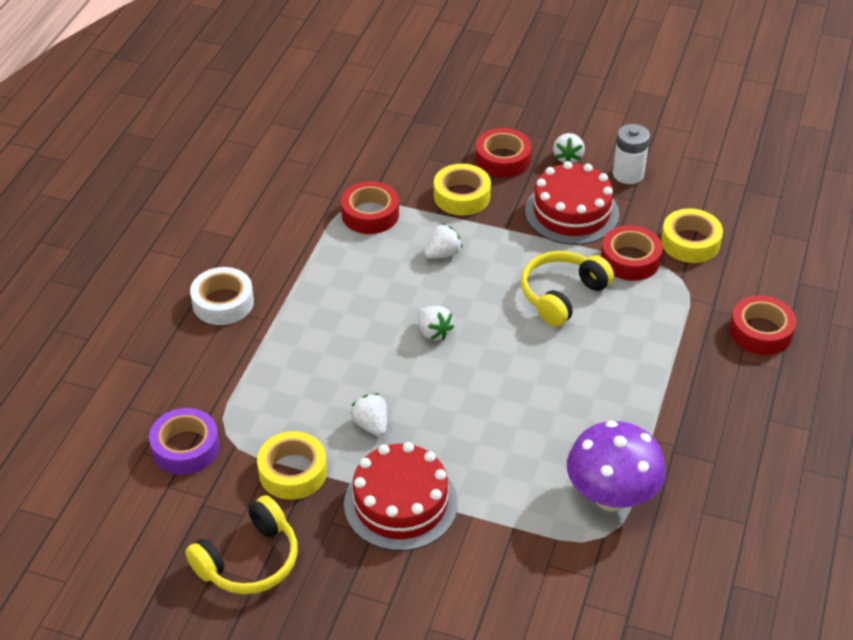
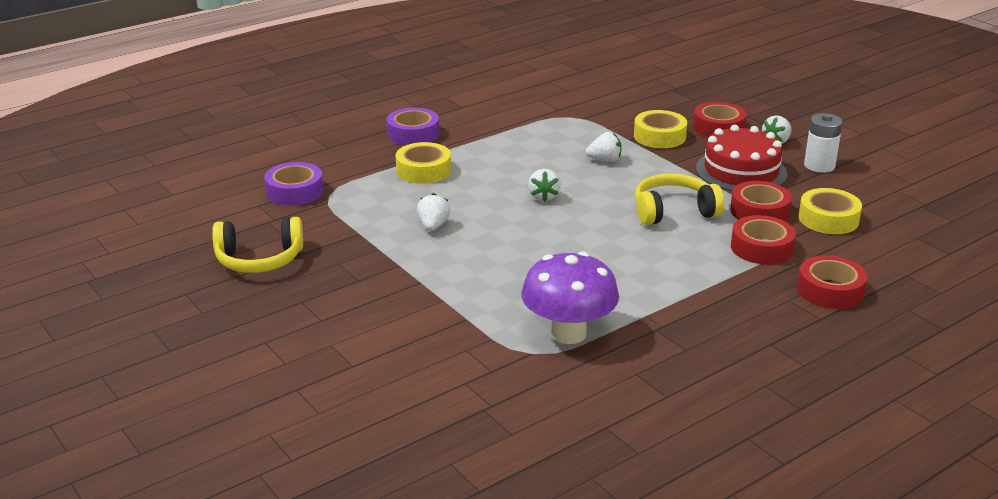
camera: 35 degrees right, 15 degrees down
(223, 302) = (413, 134): white tape -> purple tape
(293, 472) = (347, 228): yellow tape -> yellow tape (423, 170)
(370, 214) = (575, 124): red tape -> red tape (761, 248)
(400, 503) = (400, 273): red cake -> none

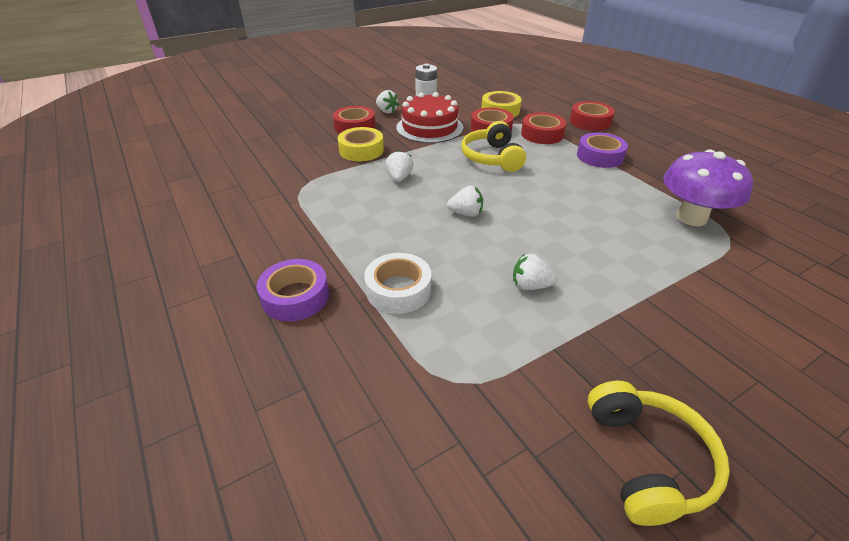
camera: 85 degrees left, 10 degrees up
(294, 191) = (442, 425): purple tape -> purple tape (599, 156)
(423, 170) = (398, 290): yellow tape -> white tape

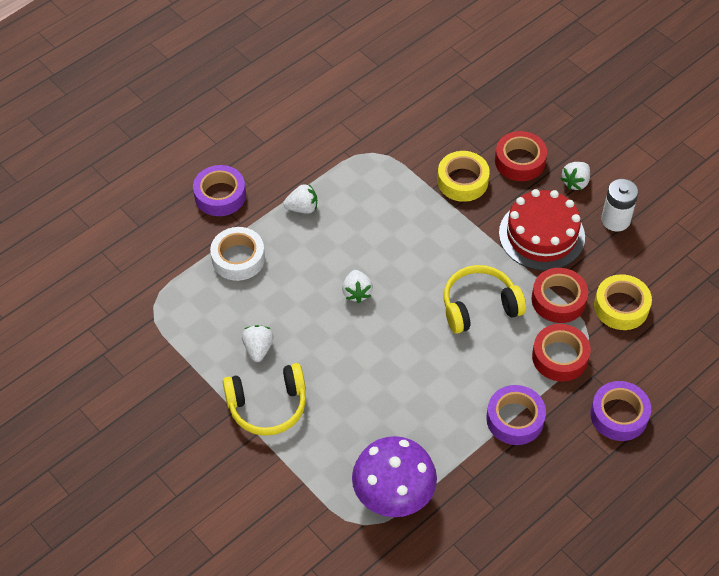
camera: 80 degrees right, 15 degrees up
(399, 178) = (411, 227): white strawberry -> white strawberry (302, 208)
(590, 122) = (619, 415): red tape -> purple tape
(647, 460) = (105, 413): yellow headphones -> yellow headphones (267, 406)

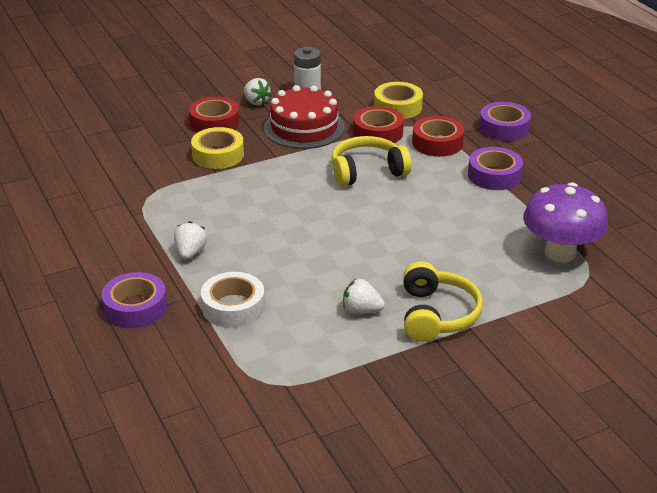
camera: 75 degrees left, 20 degrees down
(357, 292) = (318, 236): white strawberry -> none
(479, 306) = (367, 171): yellow headphones -> yellow headphones turned 75 degrees clockwise

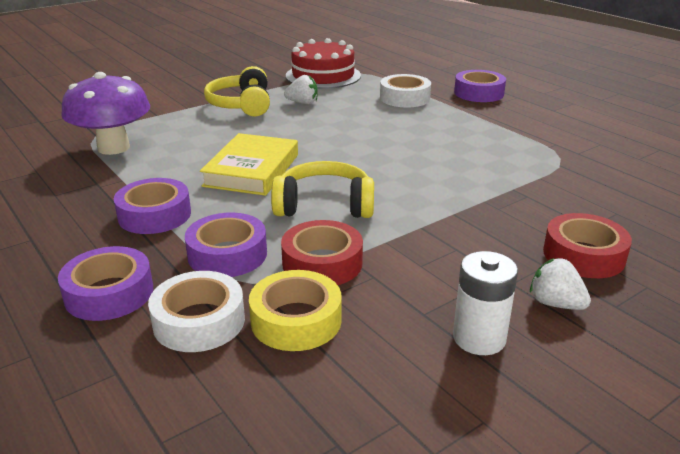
camera: 170 degrees right, 5 degrees down
(190, 253) = (469, 123): white strawberry -> none
(218, 155) = (530, 208): yellow tape -> none
(304, 127) = (441, 260): red cake -> red cake (323, 76)
(367, 171) = (324, 205): yellow headphones -> yellow headphones turned 150 degrees counterclockwise
(422, 211) = (252, 170): none -> yellow book
(437, 143) = (227, 254): red tape -> purple tape
(449, 111) = (199, 321): none -> white tape

